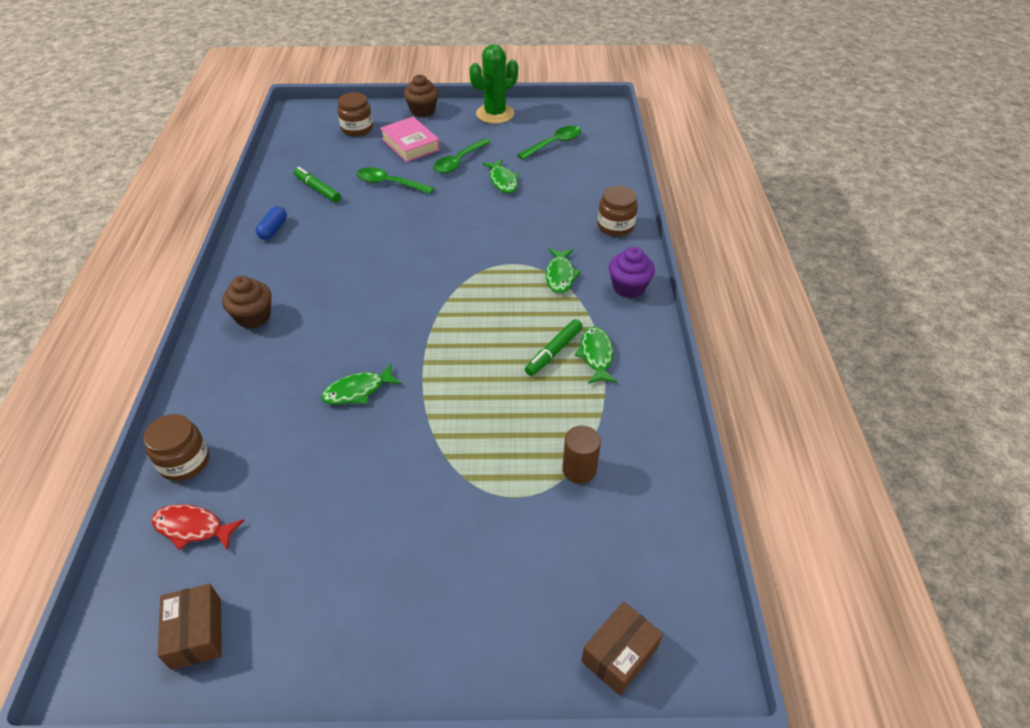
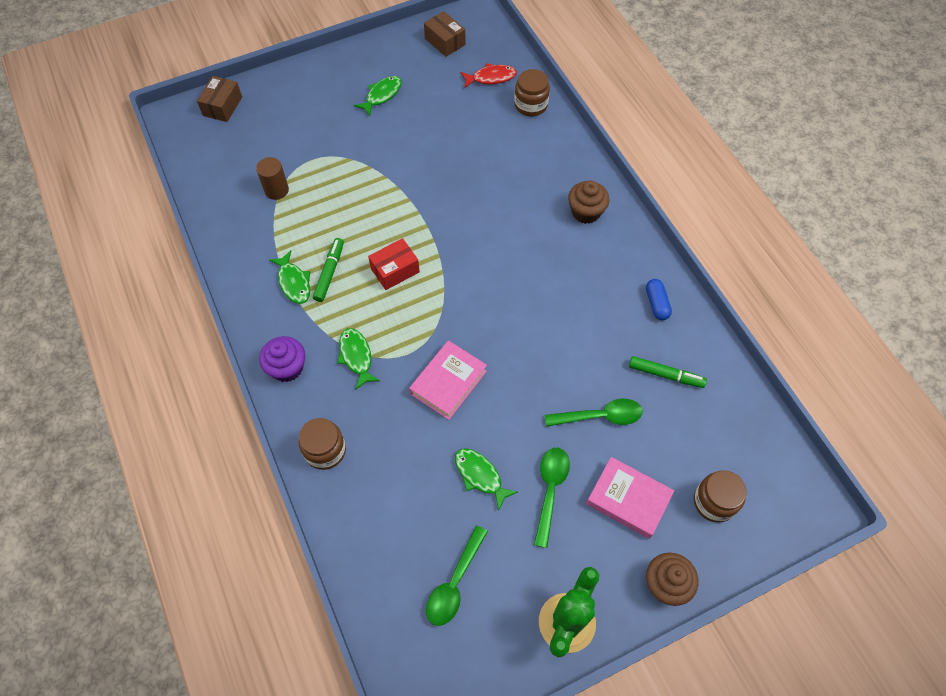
camera: 155 degrees right, 15 degrees up
(357, 391) = (459, 186): green fish -> green fish (382, 95)
(484, 331) = (395, 270): none -> red box
(490, 235) = (448, 382): none -> pink book

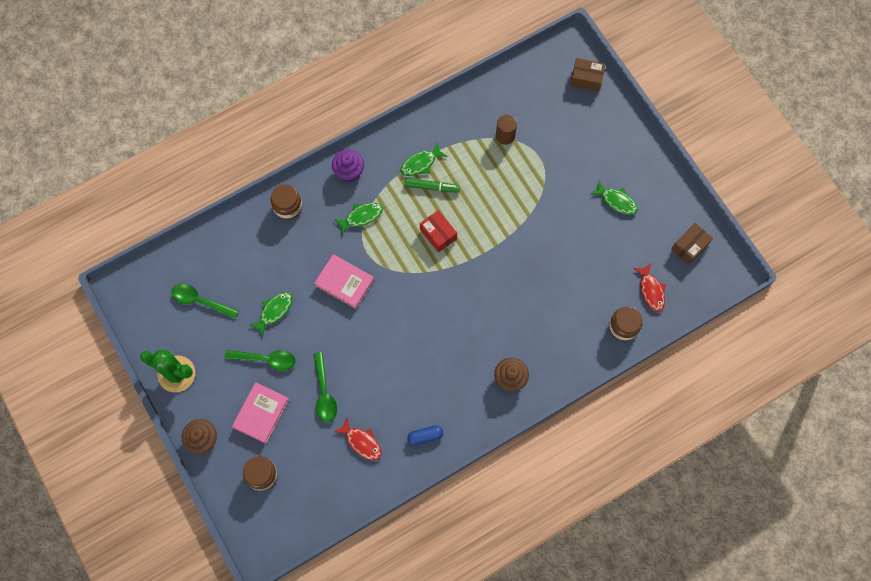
camera: 85 degrees right, 10 degrees up
(665, 375) = (362, 442): green marker -> red fish

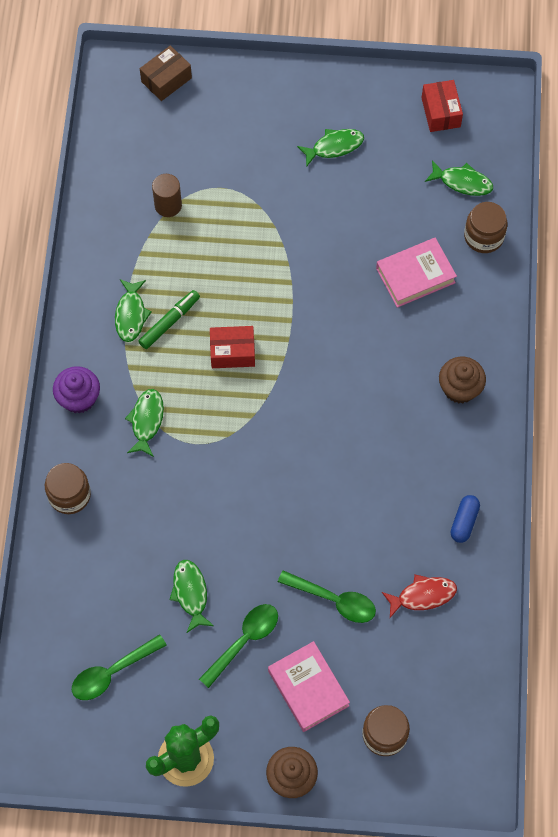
camera: 55 degrees left, 5 degrees down
(345, 283) = (215, 492): pink book -> pink book (415, 275)
(651, 291) = (462, 182): red fish -> green fish
(689, 246) = (440, 112): brown box -> red box

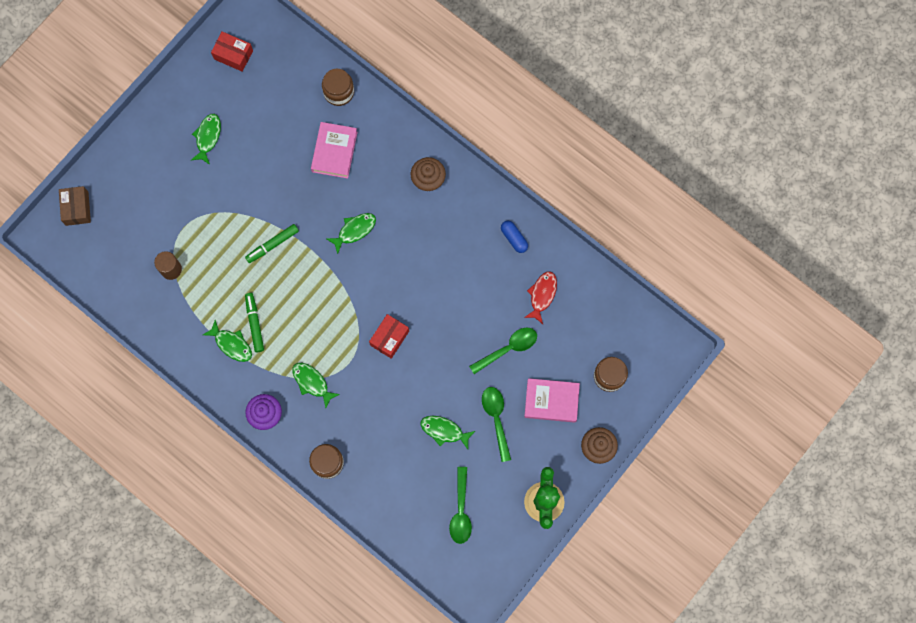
camera: 55 degrees left, 10 degrees up
(232, 352) = (304, 298): red box -> red box (389, 338)
(267, 283) = (272, 245): none -> green marker
(462, 182) = (292, 77): green fish -> green fish (354, 230)

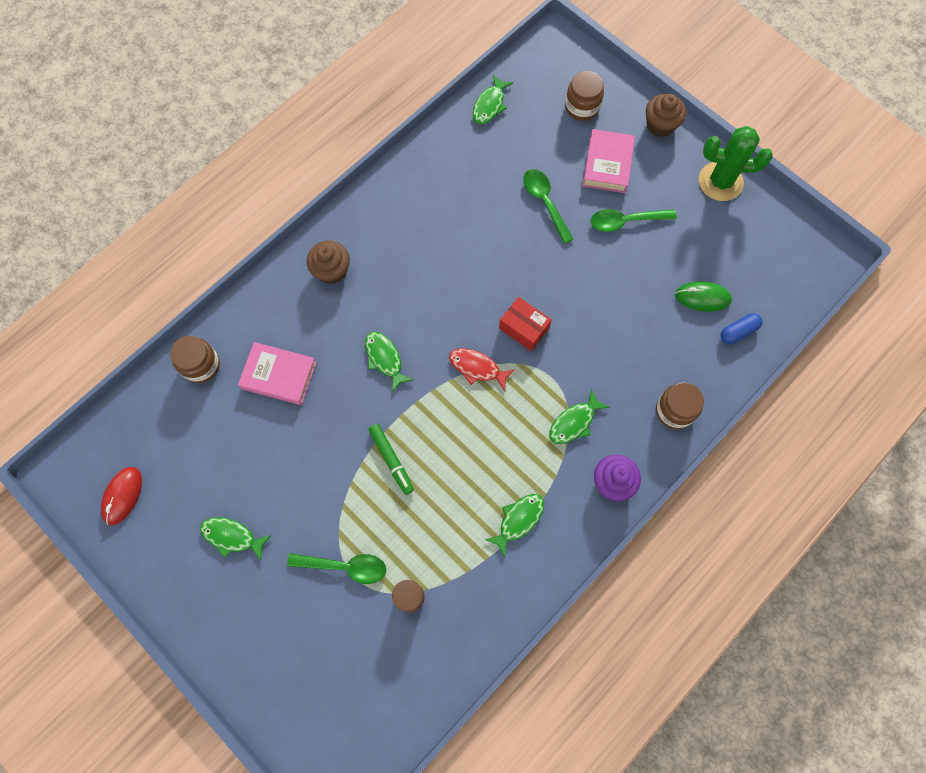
camera: 85 degrees left, 5 degrees down
(77, 208) = (306, 731): brown box -> none
(233, 55) = (122, 496): red box -> red mouse
(254, 323) = (493, 489): green marker -> none
(429, 485) = (702, 297): none -> green mouse
(444, 431) = (638, 277): green fish -> green fish (489, 105)
(461, 511) = (731, 266): green spoon -> green spoon (345, 566)
(514, 238) = (415, 186): blue capsule -> blue capsule (738, 331)
(542, 295) = (485, 163): red fish -> red fish (477, 368)

